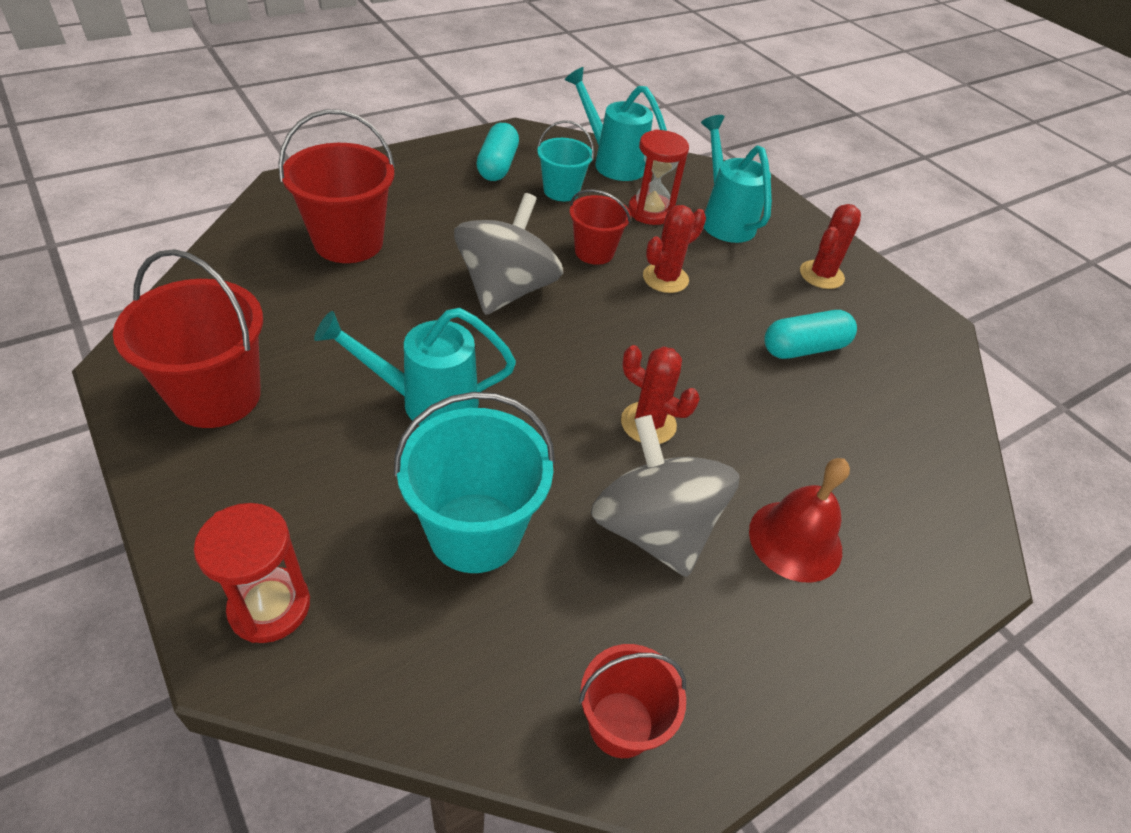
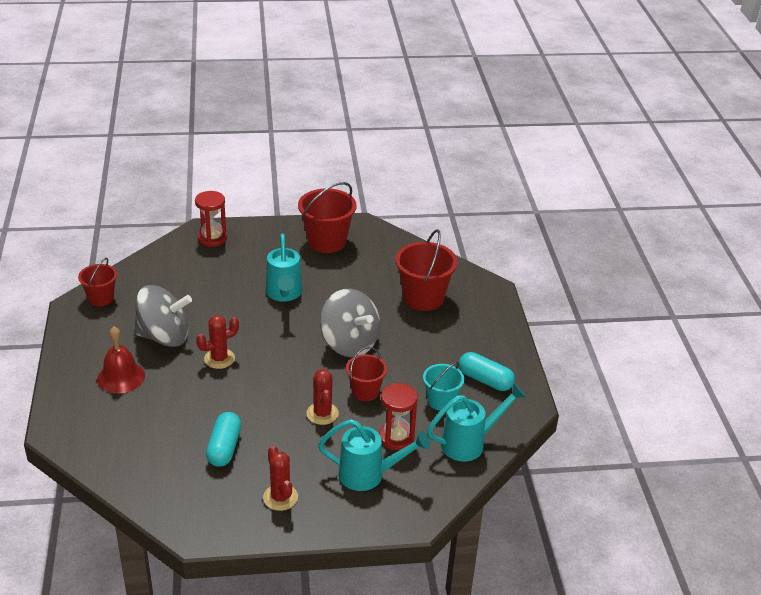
camera: 120 degrees right, 10 degrees down
(426, 402) = (284, 294): turquoise watering can -> turquoise watering can turned 150 degrees clockwise
(475, 532) = (204, 289): turquoise bucket -> none

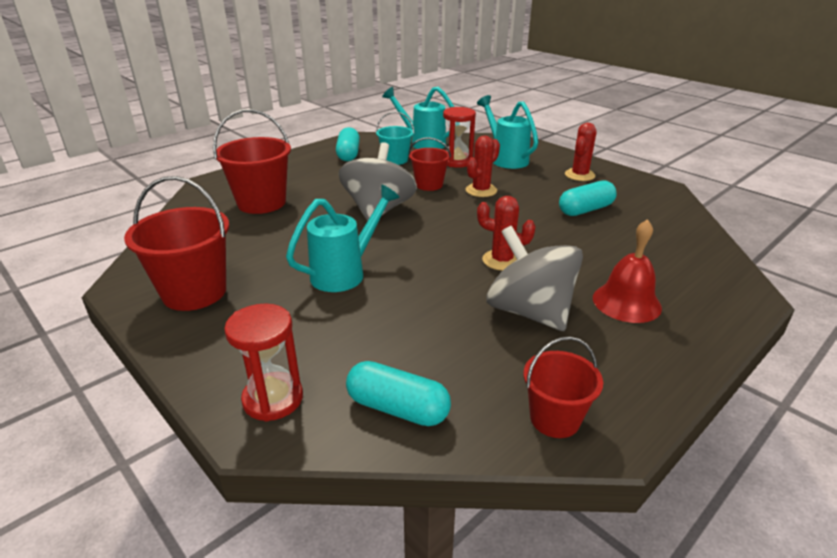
camera: 125 degrees left, 5 degrees down
(163, 264) = (397, 408): none -> turquoise capsule

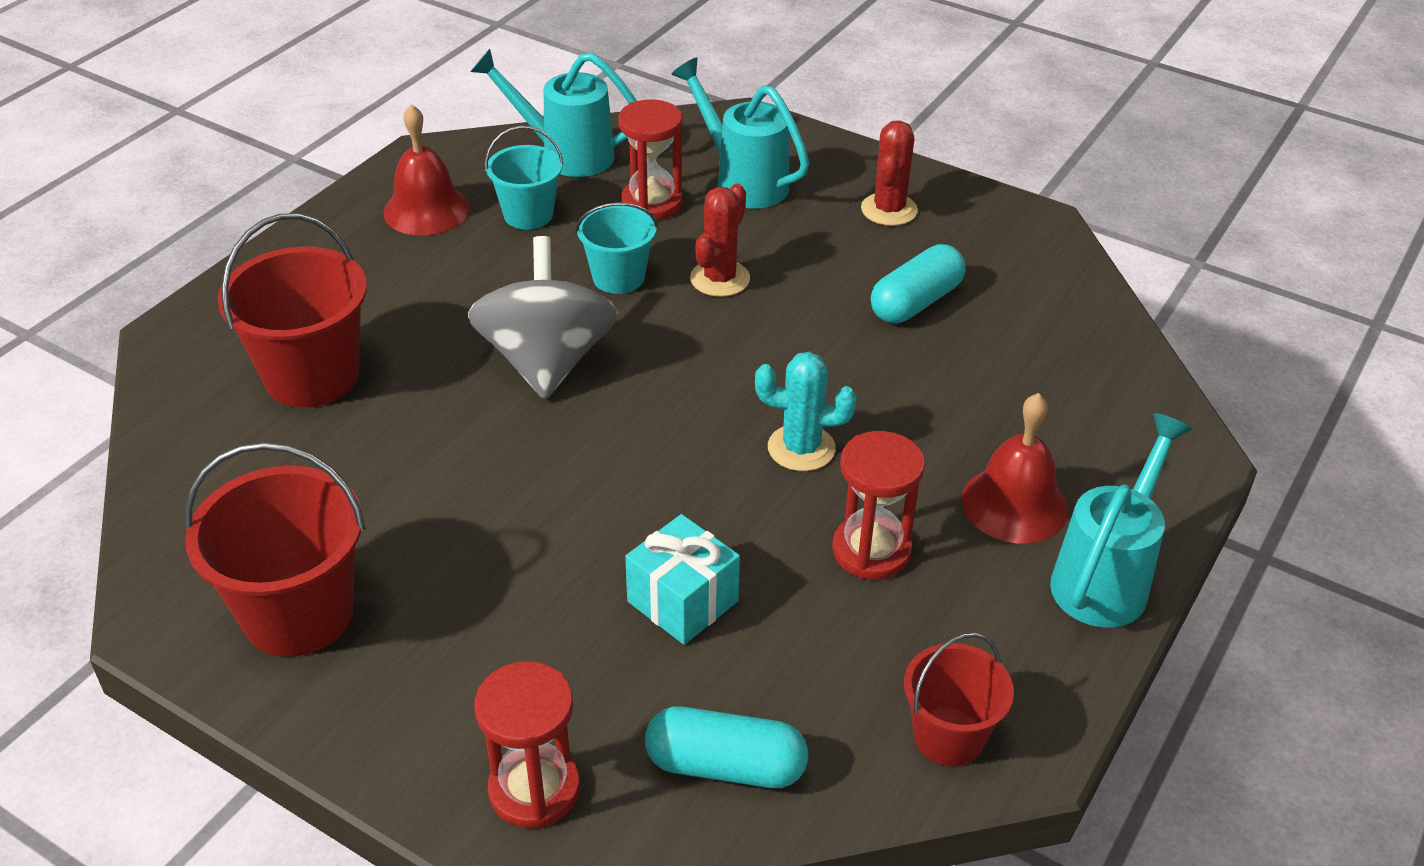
camera: 15 degrees left, 10 degrees up
(345, 272) = (545, 522): turquoise watering can -> turquoise watering can (1106, 577)
(348, 154) = (426, 210): turquoise capsule -> red bell
(406, 319) = (682, 601): none -> turquoise gift
(429, 185) = (618, 277): red bucket -> turquoise bucket
(502, 260) = (801, 448): red cactus -> turquoise cactus
(529, 312) = (871, 551): grey spinning top -> red hourglass

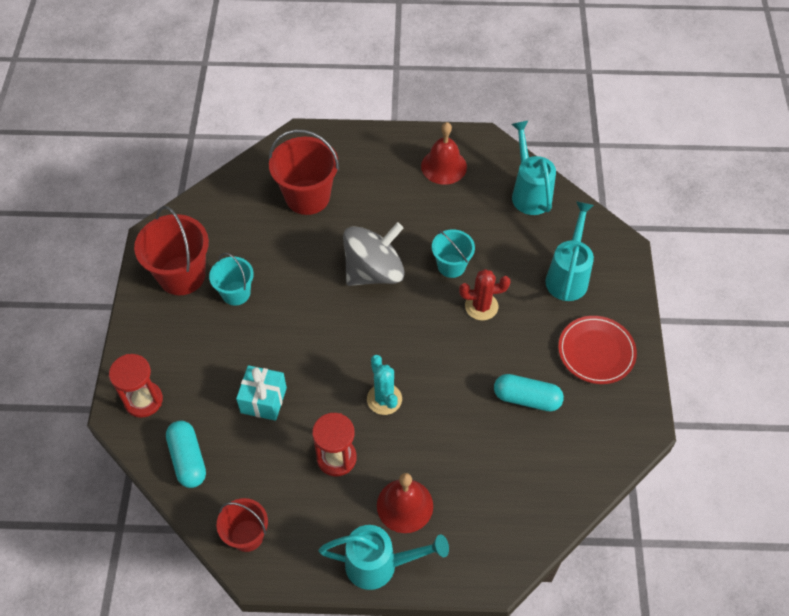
camera: 60 degrees right, 15 degrees up
(528, 215) = (470, 205): turquoise bucket -> turquoise bucket (236, 293)
(652, 203) = (519, 248): red hourglass -> none
(889, 210) = (596, 351): red cactus -> red plate

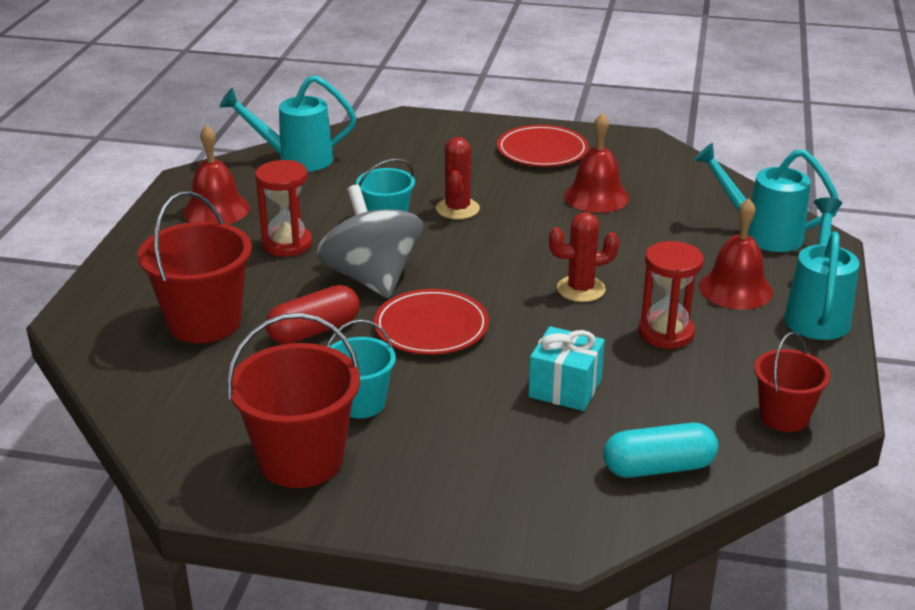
camera: 80 degrees left, 25 degrees down
(143, 400) = (543, 513): red hourglass -> red hourglass (287, 244)
(307, 253) = (314, 330): none -> red capsule
(321, 315) = (431, 327): none -> red plate
(384, 399) = (581, 289): turquoise cactus -> red cactus
(526, 398) = (596, 196): turquoise capsule -> red bell
(568, 275) = (432, 152): turquoise watering can -> turquoise watering can (761, 234)

